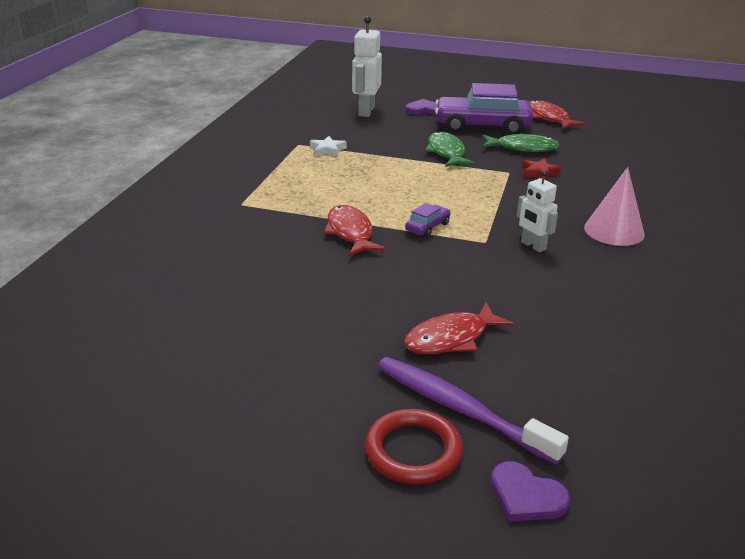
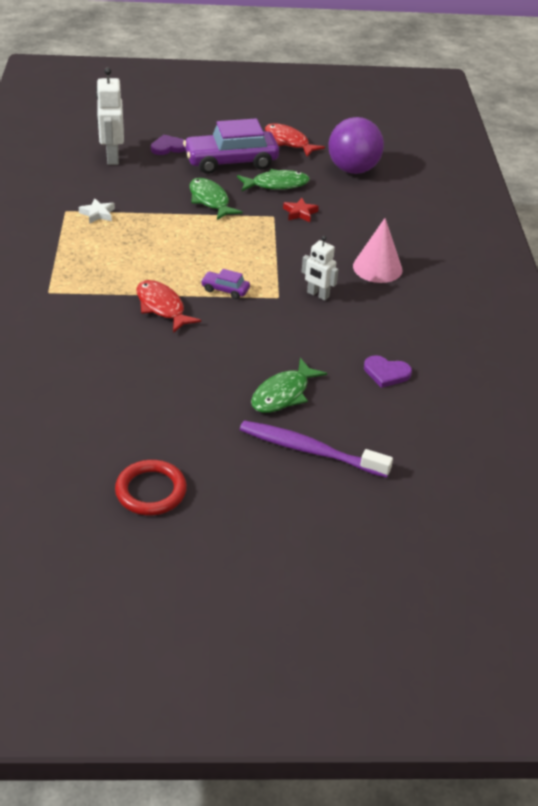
camera: 20 degrees left, 10 degrees up
(413, 451) = (289, 488): red ring -> red ring (151, 491)
(427, 227) = (225, 290): purple car -> purple car turned 90 degrees counterclockwise
(451, 338) = (283, 394): red fish -> green fish
(526, 496) = (373, 503): purple heart -> purple heart (386, 373)
(611, 145) = (353, 170): none -> purple ball

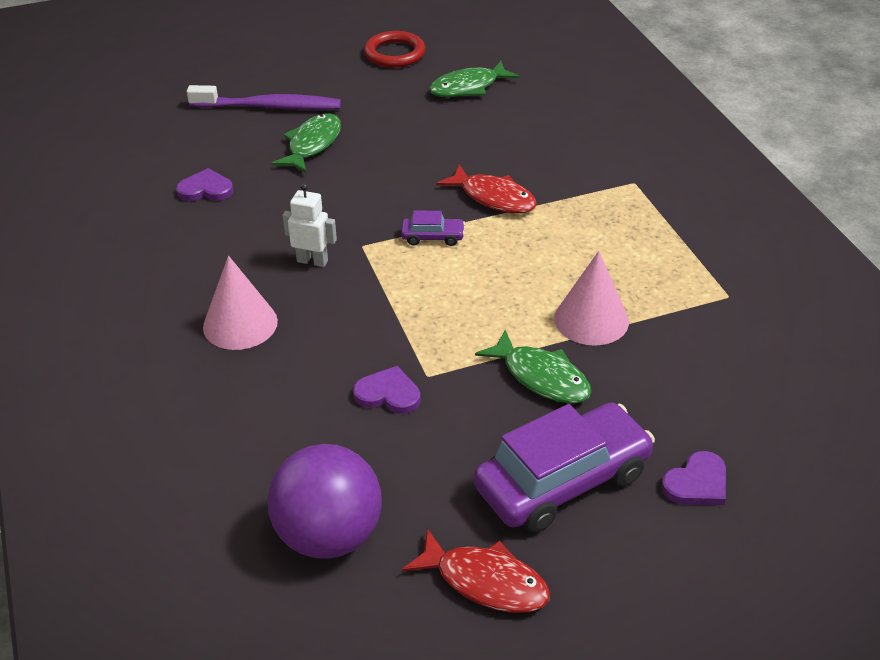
camera: 165 degrees right, 0 degrees up
(98, 214) = (680, 303): white star -> none
(112, 157) = (766, 424): white robot -> none
(159, 218) = (591, 319): none -> pink cone
(276, 184) = (454, 447): green fish -> green fish (468, 87)
(300, 213) = (388, 394): red star -> purple heart

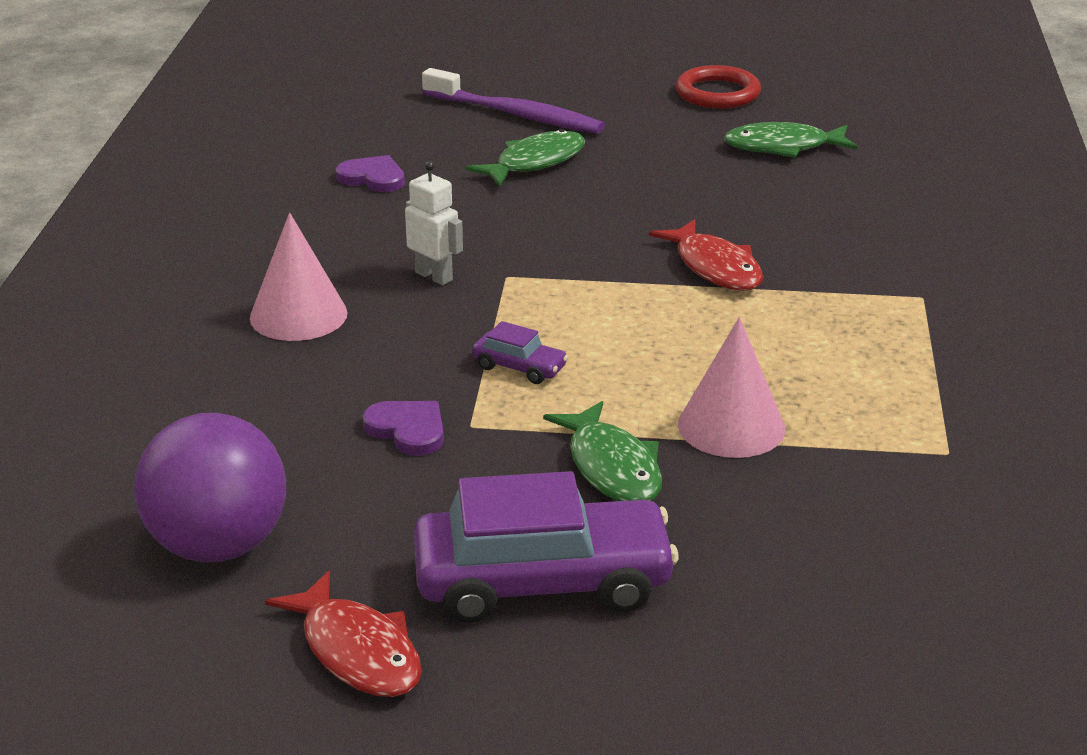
camera: 25 degrees right, 10 degrees down
(433, 237) = (601, 289): purple car -> purple car (519, 367)
(697, 483) = (719, 640): purple heart -> none

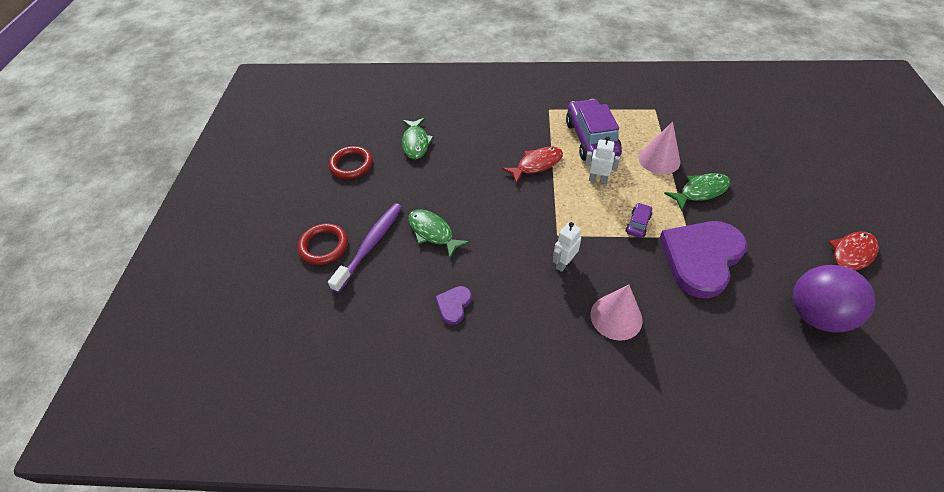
camera: 90 degrees left, 20 degrees up
(408, 430) = (701, 258): purple heart -> purple heart, size x2.30
(521, 82) = (324, 246): none -> red ring
(543, 582) = (780, 207): purple car -> purple car (591, 139)
(662, 335) = (598, 180): none -> white robot

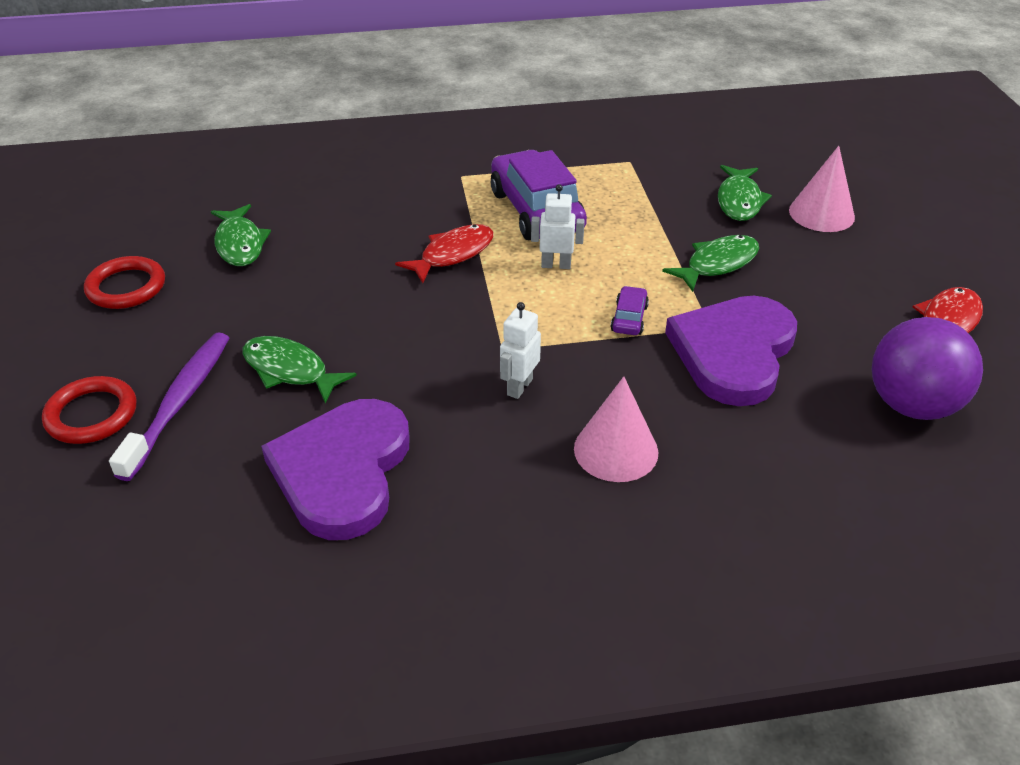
camera: 15 degrees left, 10 degrees down
(453, 305) = (342, 471): purple heart -> purple heart, size x2.30
(659, 159) = (647, 228): pink cone -> pink cone (821, 213)
(722, 146) = (739, 201): none -> green fish

